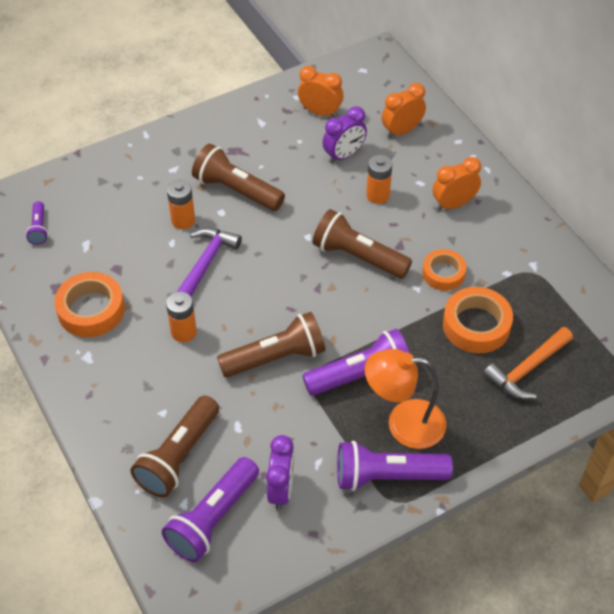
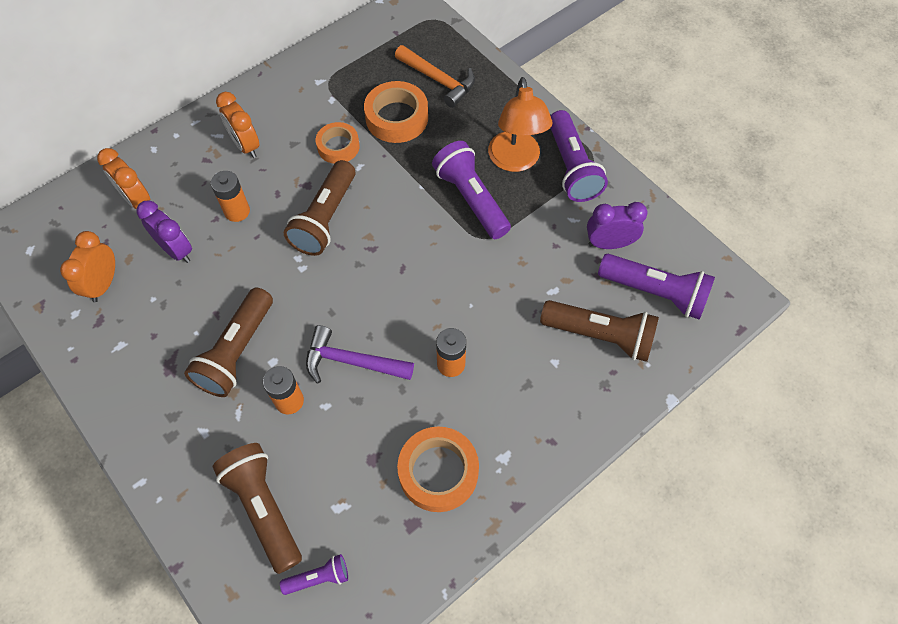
camera: 100 degrees left, 10 degrees up
(275, 357) = (466, 272): brown flashlight -> brown flashlight (264, 508)

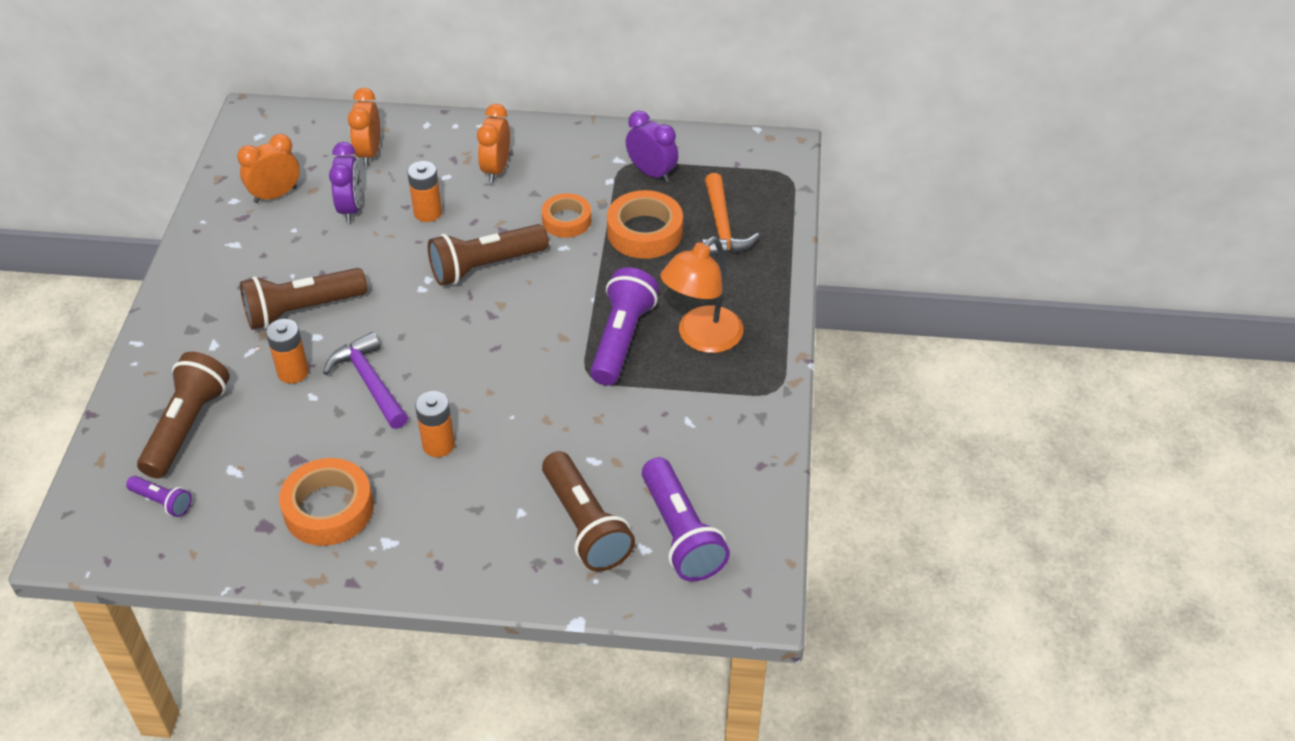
camera: 45 degrees right, 15 degrees down
(571, 167) = (746, 380): purple flashlight -> none
(609, 243) = (694, 464): purple clock -> purple clock (651, 173)

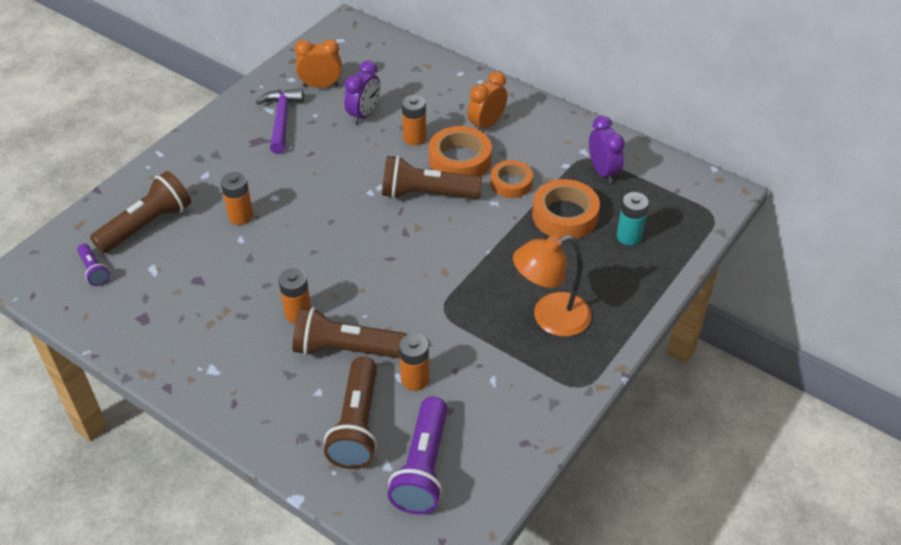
camera: 30 degrees right, 0 degrees up
(302, 310) = (279, 174): brown flashlight -> brown flashlight (346, 349)
(328, 509) = (192, 326): orange tape -> orange tape (459, 160)
(369, 153) = (405, 79): orange clock -> none
(369, 382) = (285, 246): purple hammer -> purple hammer (281, 119)
(611, 455) = (415, 379): none -> orange battery
(621, 339) = (487, 292): purple flashlight -> none
(722, 227) = (629, 236): orange hammer -> turquoise battery

